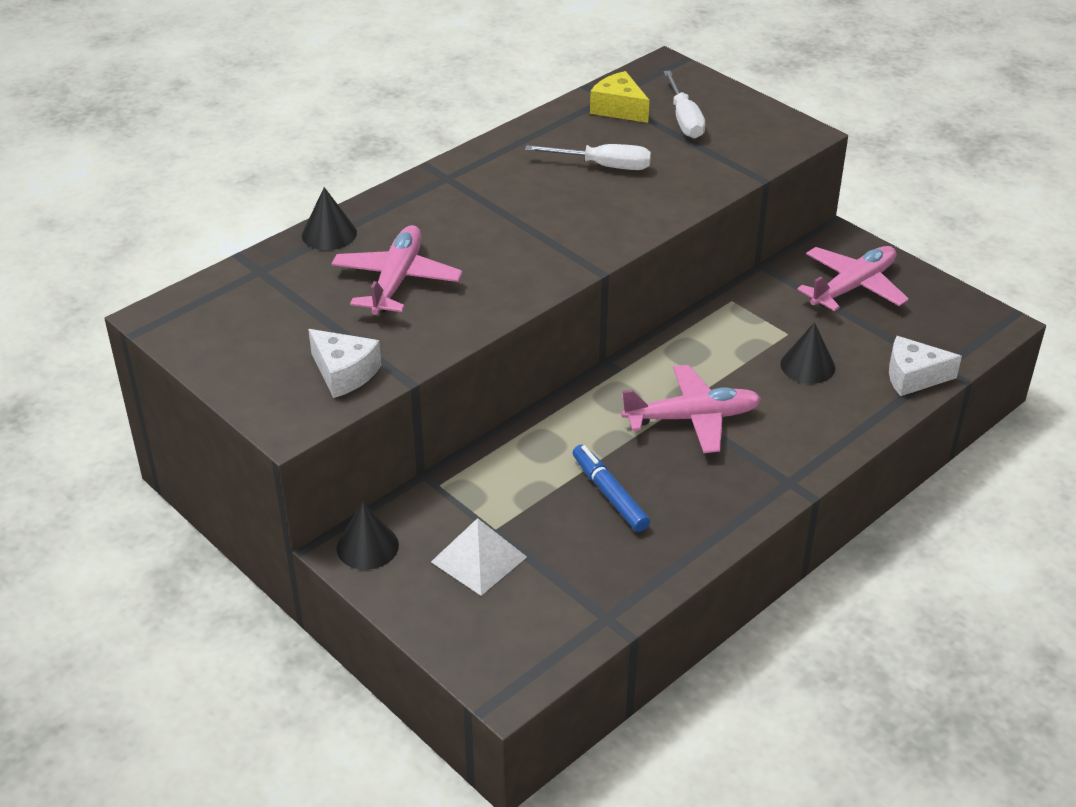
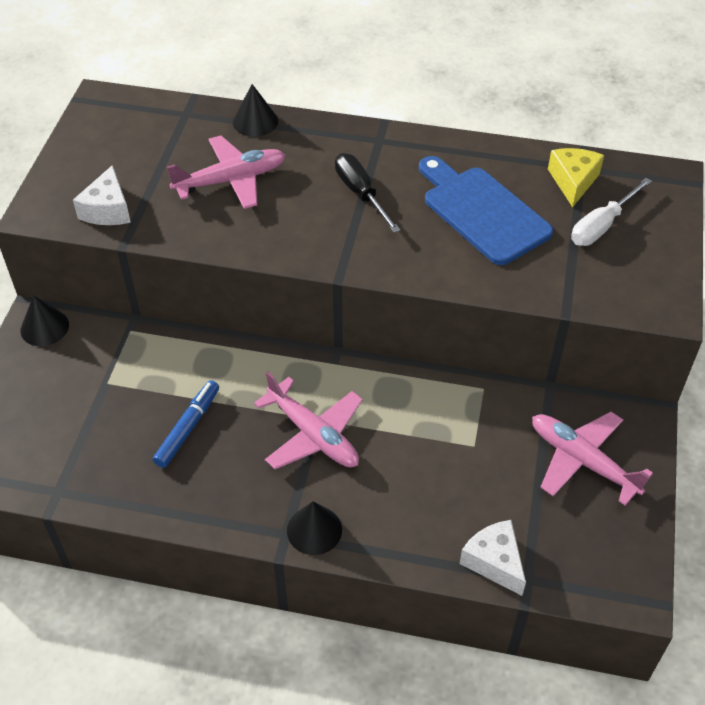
camera: 55 degrees right, 10 degrees up
(479, 559) = (70, 390): white pyramid -> none
(506, 216) = (360, 193): none -> black screwdriver
(603, 166) = (482, 212): white screwdriver -> blue cutting board
(807, 365) = (443, 479): black cone -> black cone (314, 530)
(853, 286) = (582, 461): pink plane -> pink plane turned 150 degrees counterclockwise

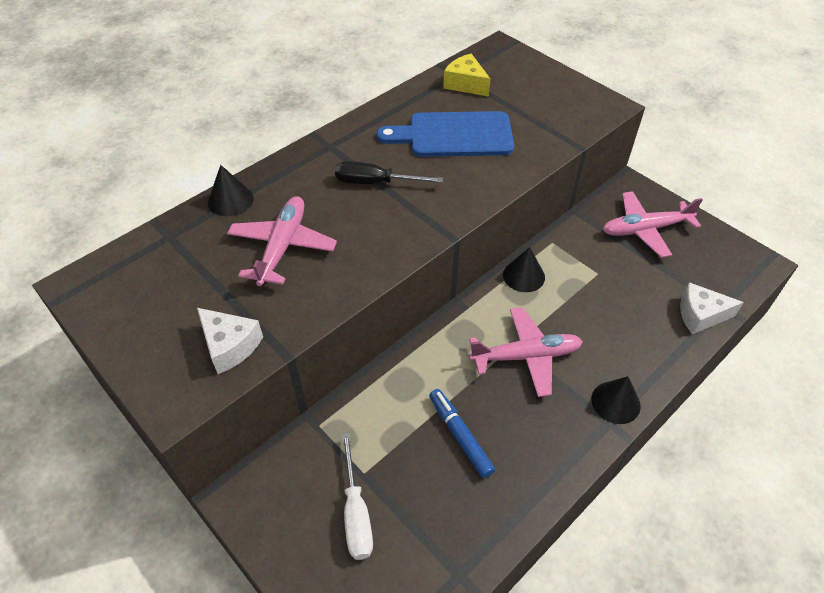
camera: 55 degrees left, 0 degrees up
(44, 327) = (254, 493): black cone -> black cone (524, 276)
(602, 225) = (516, 93): white screwdriver -> white screwdriver (356, 513)

